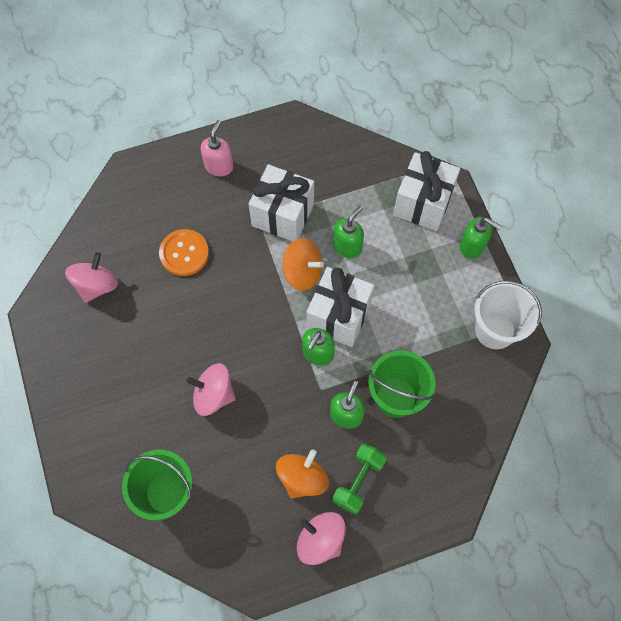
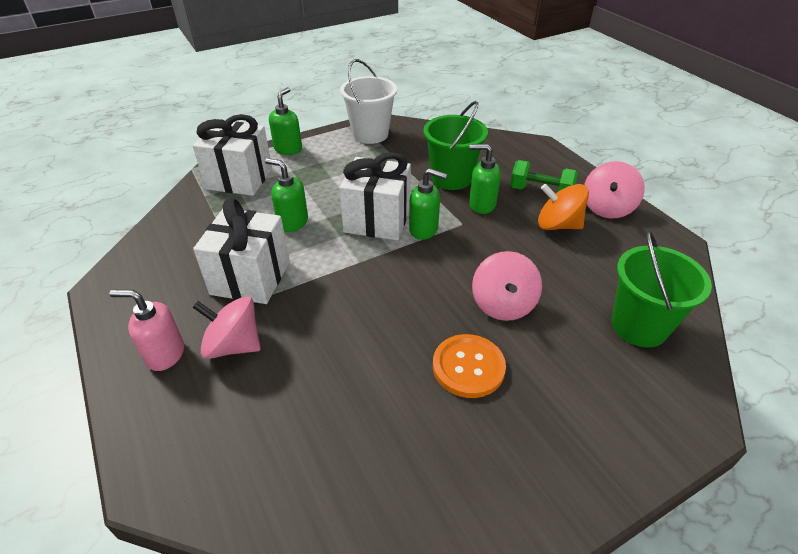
camera: 100 degrees left, 25 degrees down
(96, 285) = (382, 479): pink spinning top -> pink spinning top (233, 345)
(184, 253) = (312, 370): orange button -> orange button (468, 367)
(302, 272) = (329, 252): orange spinning top -> none

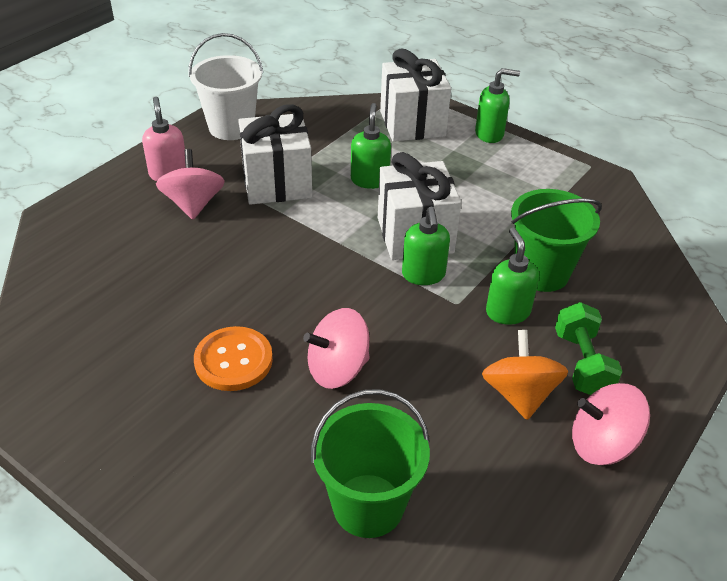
camera: 65 degrees right, 0 degrees up
(370, 134) = (575, 181): white bucket -> white bucket (231, 127)

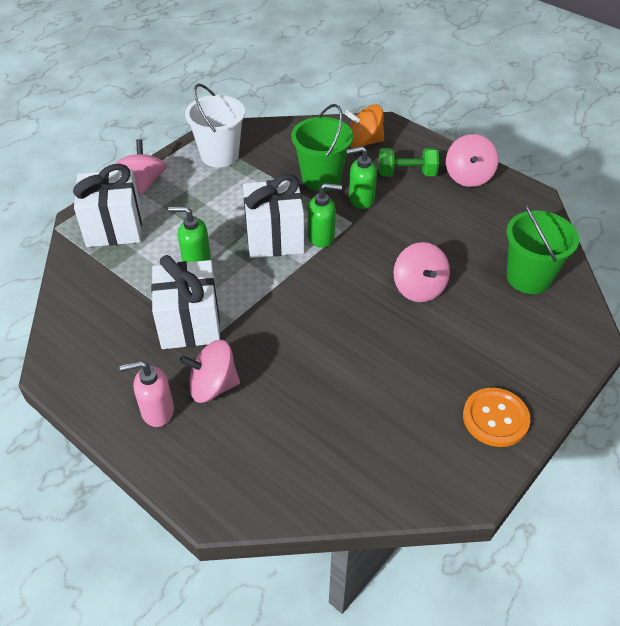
camera: 85 degrees left, 5 degrees up
(231, 127) = (82, 362): white bucket -> white bucket (220, 155)
(233, 360) = (414, 347): orange button -> orange button (495, 418)
(489, 134) = (144, 182): green soap dispenser -> pink spinning top
(519, 394) = (434, 203): orange spinning top -> orange spinning top (364, 142)

